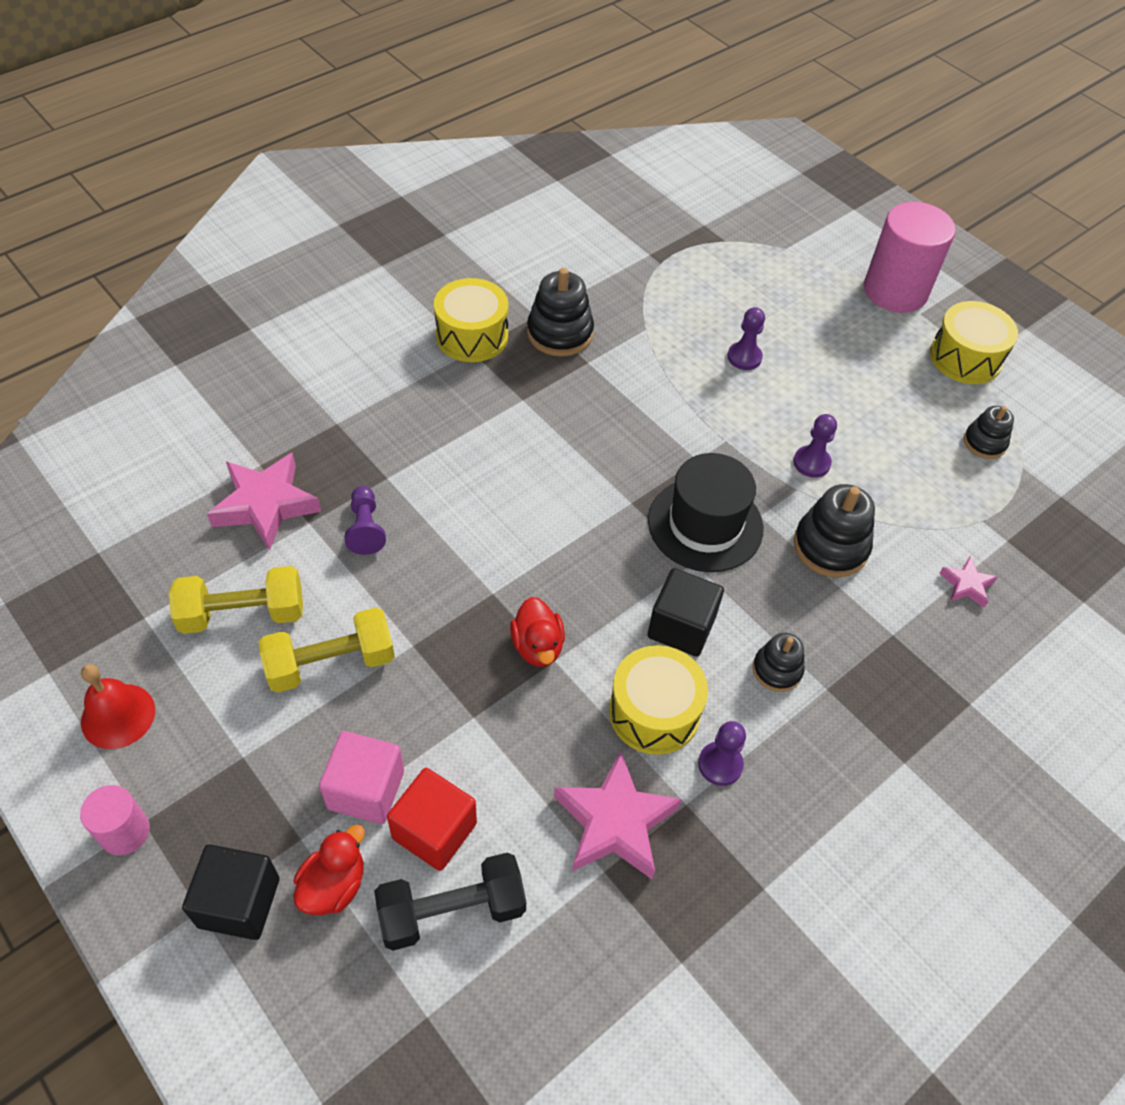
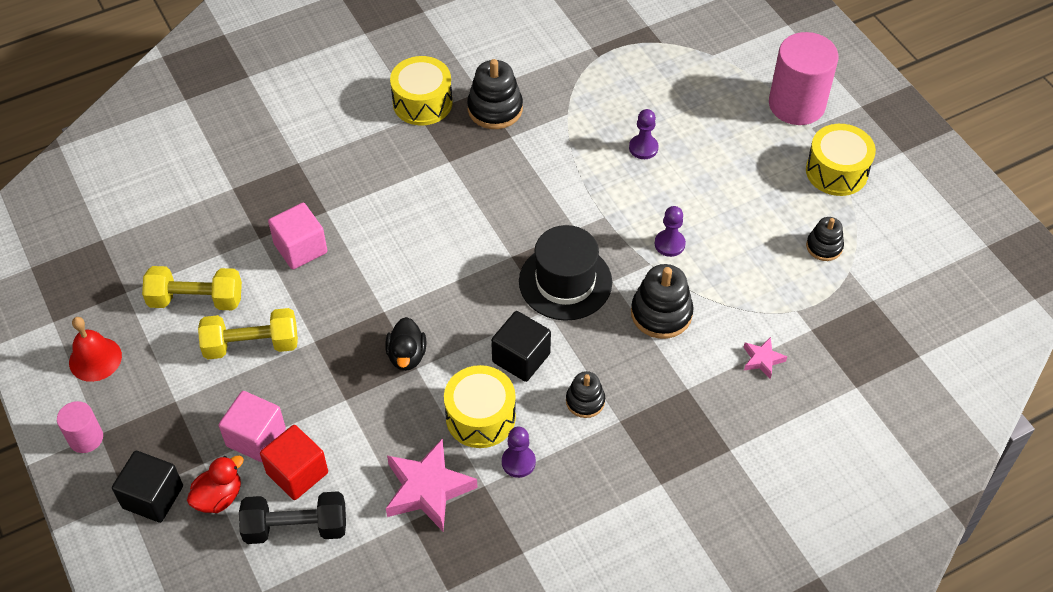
camera: 15 degrees right, 0 degrees up
(266, 505) = (230, 220): pink star -> none
(365, 528) = (300, 248): purple pawn -> pink cube
(537, 646) = (407, 356): red duck -> black duck

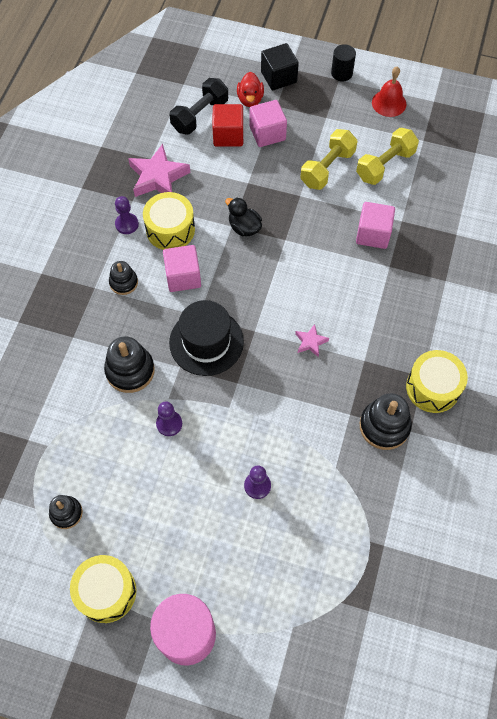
camera: 135 degrees right, 10 degrees up
(86, 438) = (341, 73): pink cylinder -> black cylinder
(521, 358) = (183, 277): black cube -> pink cube
(762, 360) = (43, 392): pink star -> pink star (310, 342)

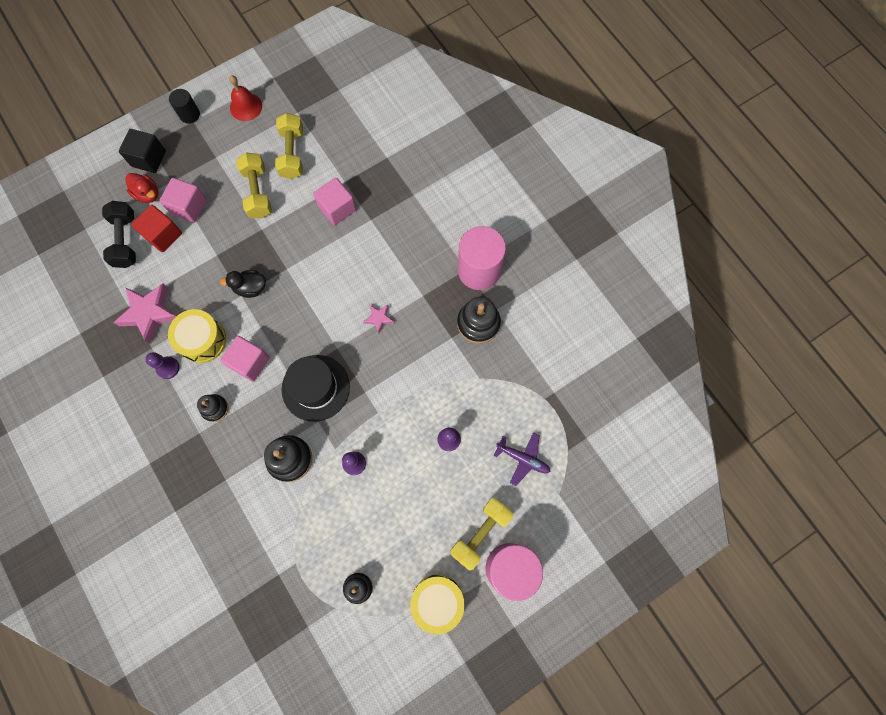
camera: 50 degrees left, 10 degrees up
(197, 582) = (480, 533): none -> yellow dumbbell
(297, 566) = (523, 459): none -> purple plane
(433, 387) = (479, 270): yellow drum -> pink cylinder

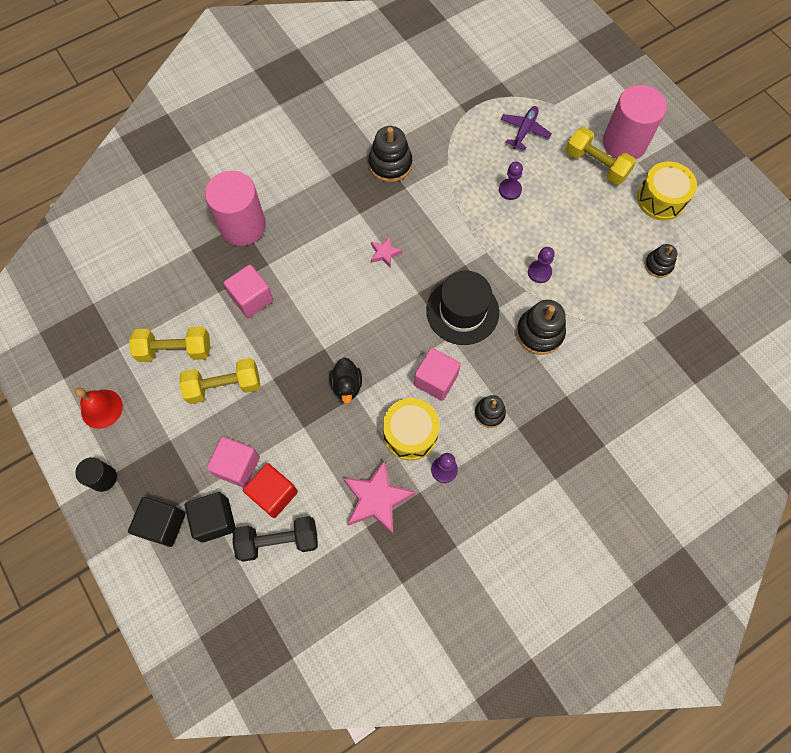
camera: 90 degrees left, 5 degrees down
(147, 194) = (215, 520): red duck -> black cube
(479, 270) = (332, 163): pink cylinder -> pink cylinder (242, 226)

